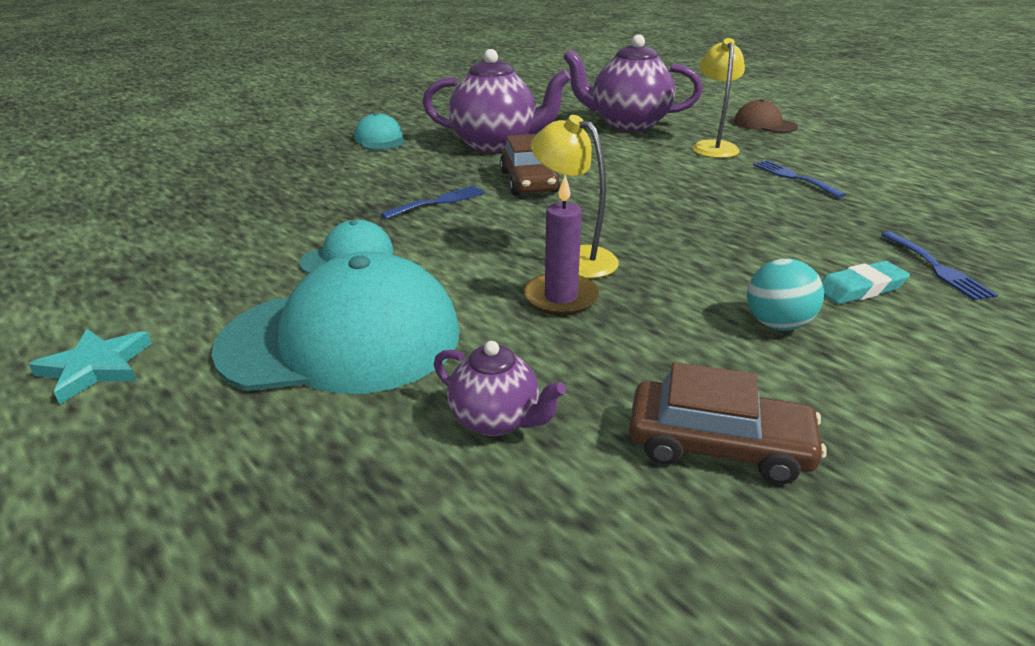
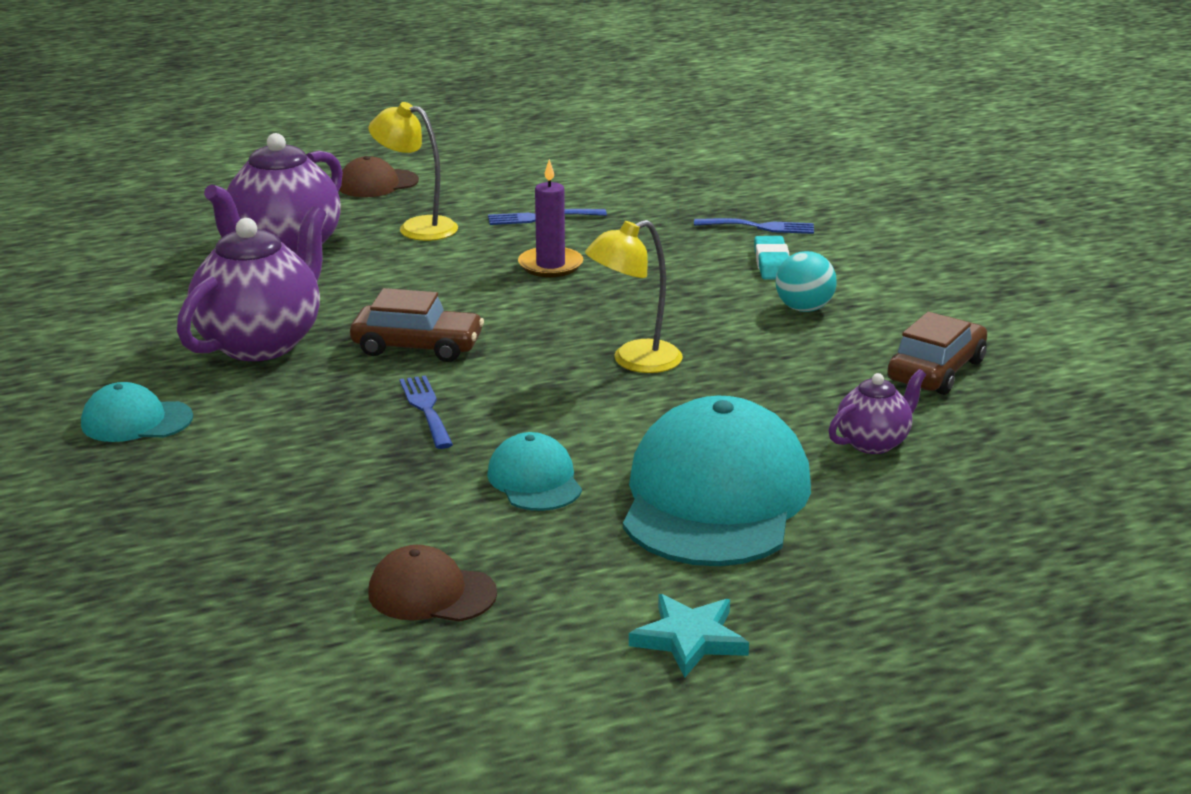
camera: 70 degrees left, 5 degrees down
(182, 252) = (431, 593): none -> brown cap
(561, 298) = (706, 382): purple candle -> purple candle (550, 265)

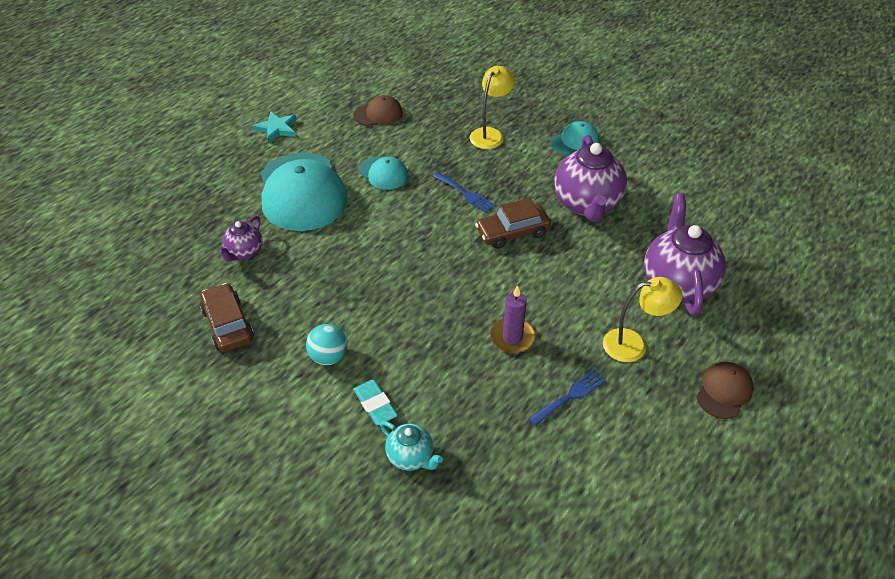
camera: 150 degrees right, 20 degrees up
(634, 361) = (395, 265): yellow lamp -> yellow lamp (490, 134)
(760, 227) = (411, 457): blue fork -> turquoise teapot
(936, 370) = (228, 324): brown car -> brown car turned 150 degrees clockwise

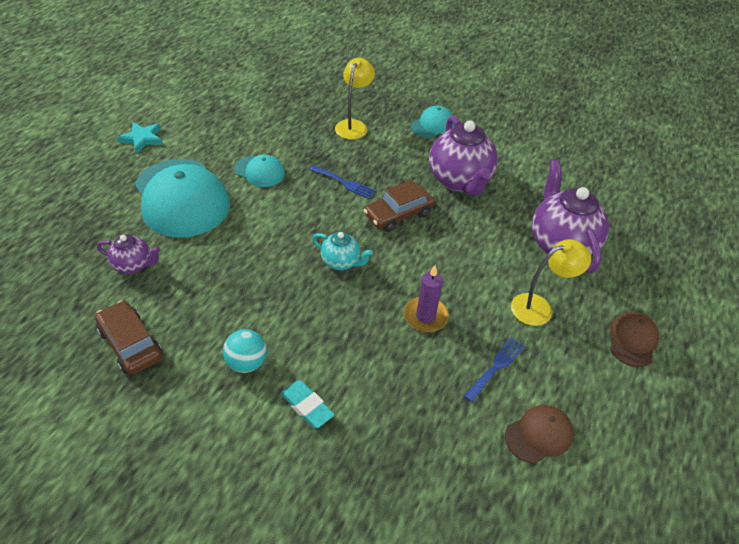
camera: 15 degrees left, 0 degrees up
(244, 252) = (133, 265): purple teapot -> purple teapot turned 90 degrees counterclockwise
(378, 114) = (242, 116): brown cap -> brown cap (539, 435)
(411, 457) = (357, 456): turquoise teapot -> turquoise teapot (341, 262)

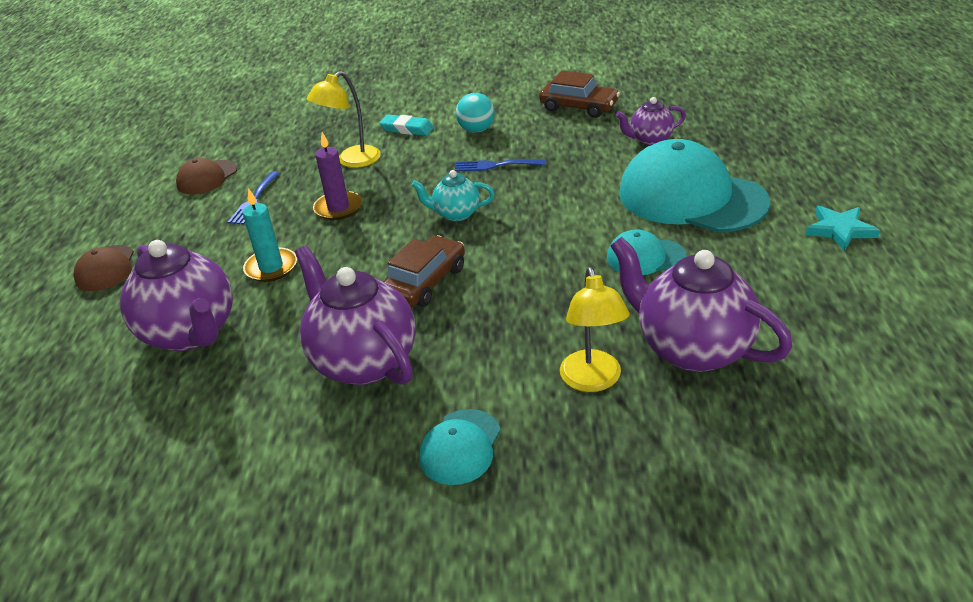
camera: 160 degrees right, 10 degrees down
(295, 119) = (692, 348): none -> purple teapot
(344, 183) = (524, 289): blue fork -> blue fork (495, 165)
(497, 276) = (271, 267): none -> turquoise candle
(539, 307) = (215, 258): yellow lamp -> yellow lamp (352, 161)

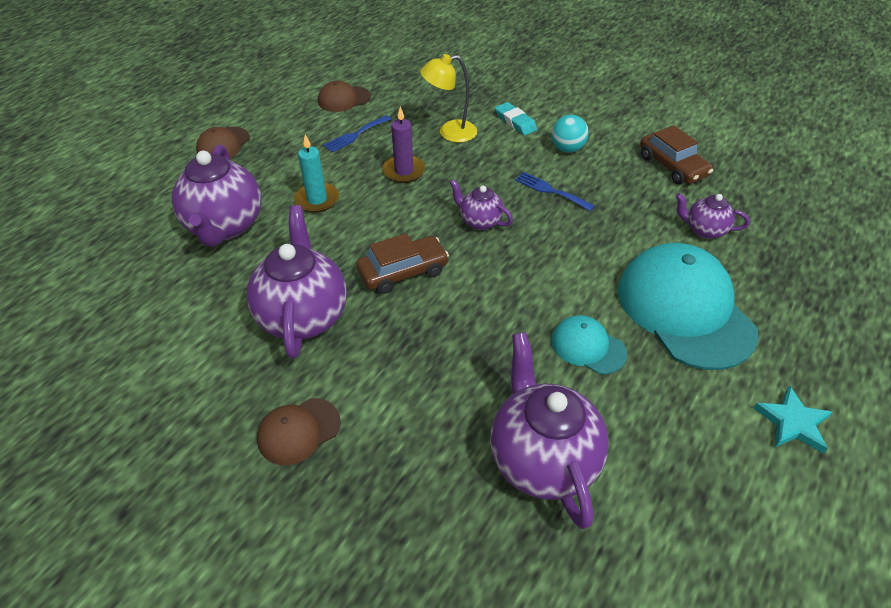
camera: 30 degrees right, 10 degrees up
(456, 214) = (480, 221): turquoise teapot -> purple teapot
(460, 447) = (298, 431): turquoise cap -> brown cap
(593, 381) = (438, 437): yellow lamp -> none

